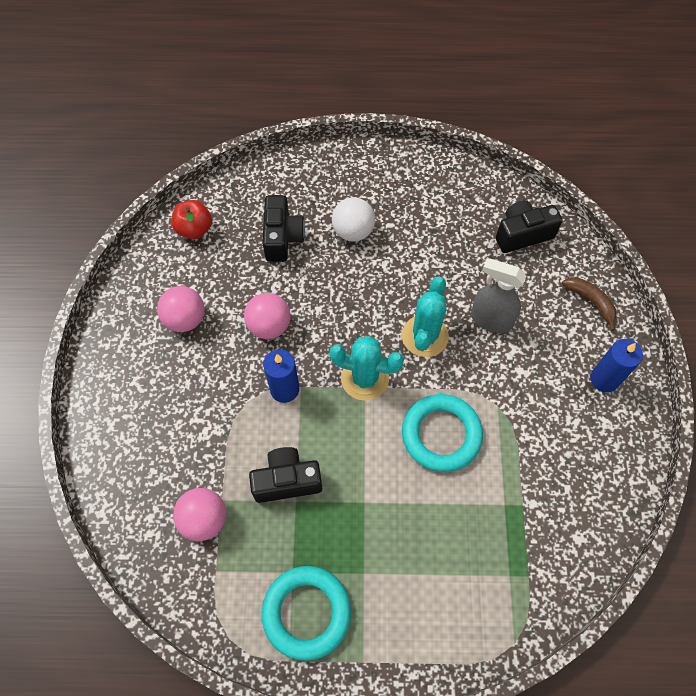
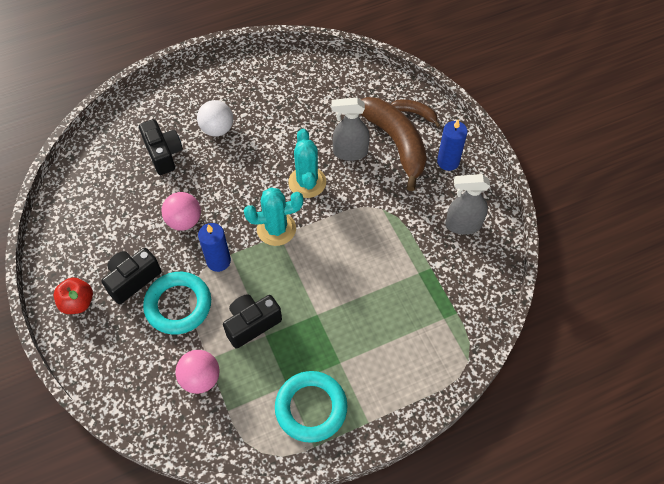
camera: 25 degrees left, 5 degrees down
(185, 319) = (114, 242): pink ball -> none
(194, 229) = (88, 173): red apple -> red apple (78, 303)
(441, 435) = (351, 245): turquoise ring -> turquoise ring (178, 305)
(522, 234) = (345, 85): black camera -> black camera (133, 280)
(550, 329) = (395, 143): none -> brown banana
(586, 468) = (463, 225): none -> grey spray bottle

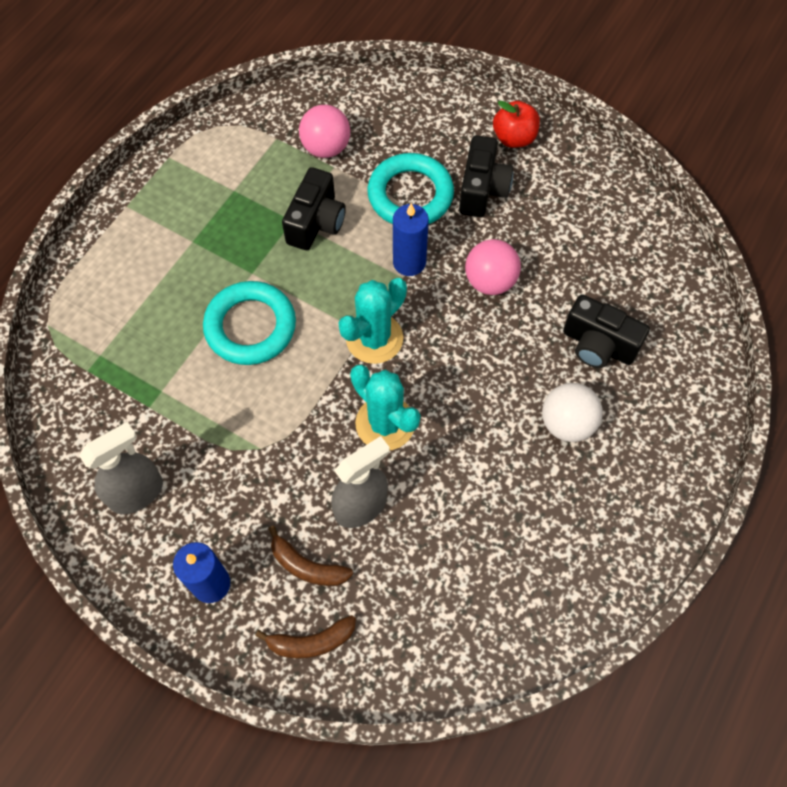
camera: 145 degrees right, 5 degrees up
(311, 408) = (194, 185): turquoise ring -> turquoise ring (250, 327)
(395, 143) = (307, 566): brown banana -> brown banana, size x0.47

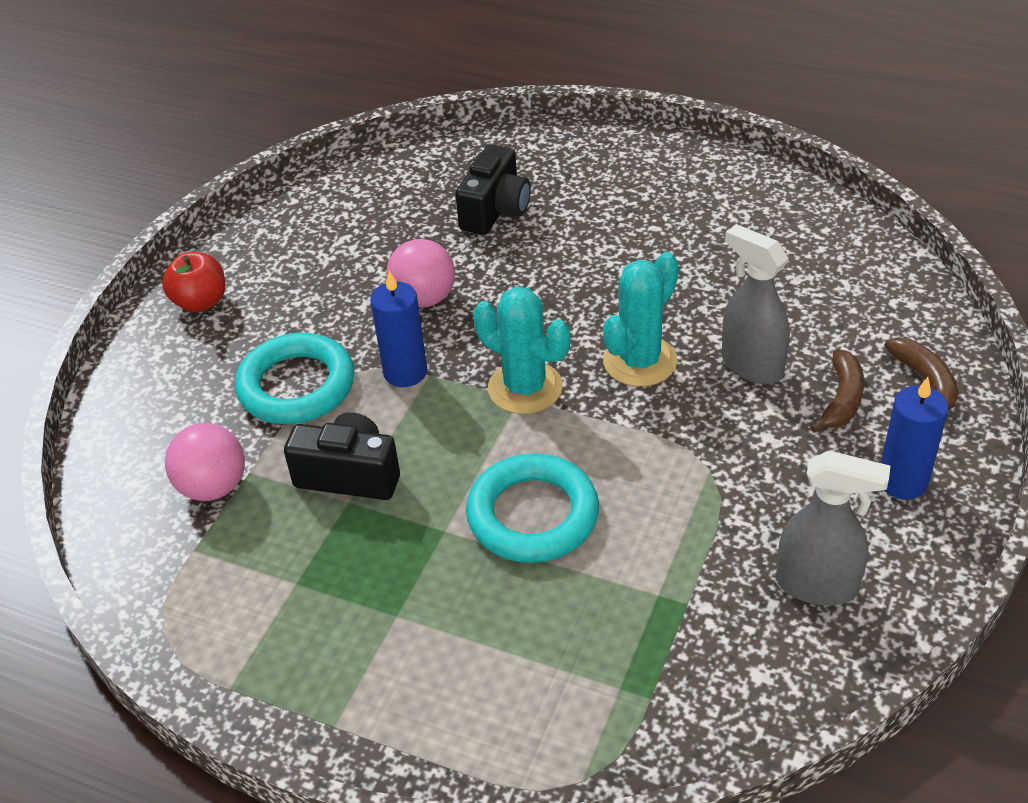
camera: 95 degrees left, 20 degrees down
(137, 493) = (817, 585): grey spray bottle -> grey spray bottle turned 150 degrees clockwise
(482, 190) = (285, 320): black camera -> none
(567, 423) = (597, 223): white ball -> none

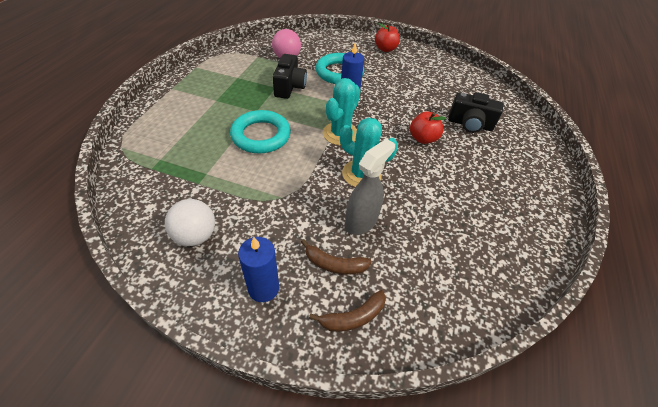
camera: 80 degrees right, 5 degrees up
(424, 299) = (397, 103): pink ball -> none
(537, 274) = (423, 138): none -> red apple
(817, 585) = (196, 235): grey spray bottle -> white ball

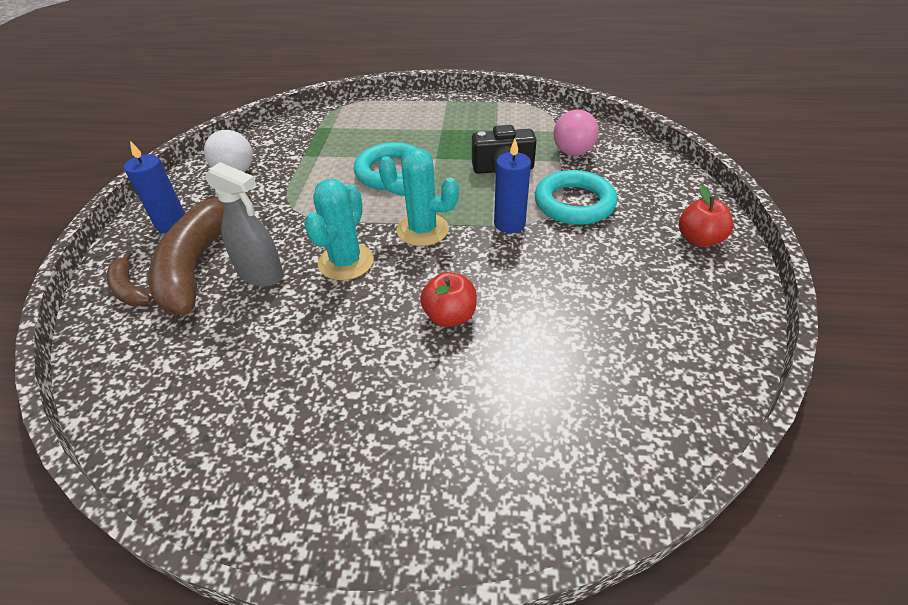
camera: 80 degrees right, 5 degrees down
(334, 264) = (197, 264): brown banana -> brown banana, size x2.12
(470, 124) = (524, 380): black camera -> none

